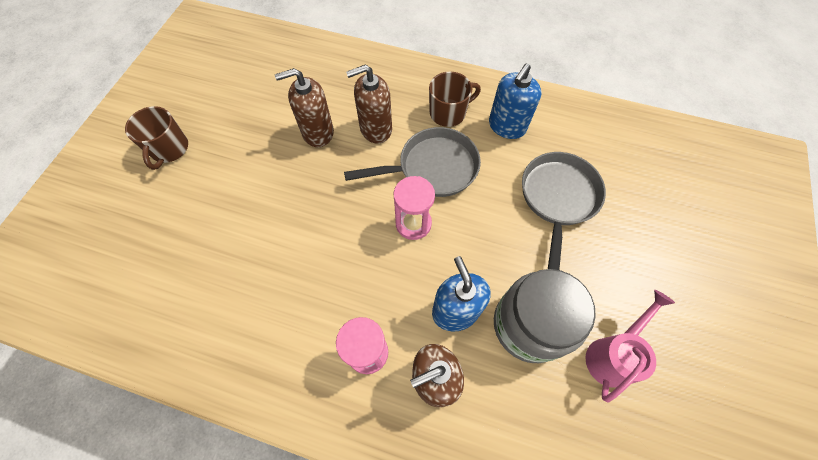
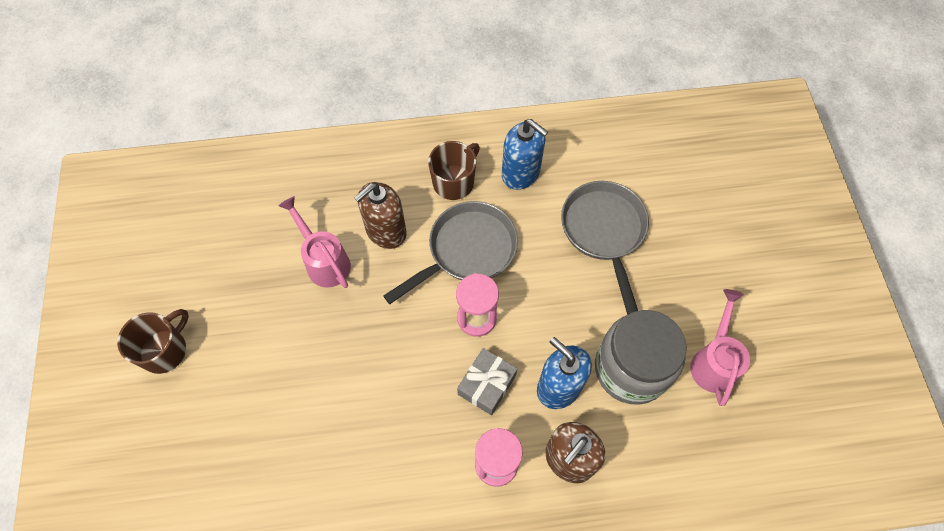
camera: 25 degrees left, 0 degrees up
(169, 149) = (165, 350): brown mug -> brown mug turned 120 degrees counterclockwise
(317, 132) = (324, 261): brown soap dispenser -> pink watering can
(394, 281) = (487, 384): none -> grey gift
(507, 126) = (521, 173): blue soap dispenser -> blue soap dispenser turned 60 degrees counterclockwise

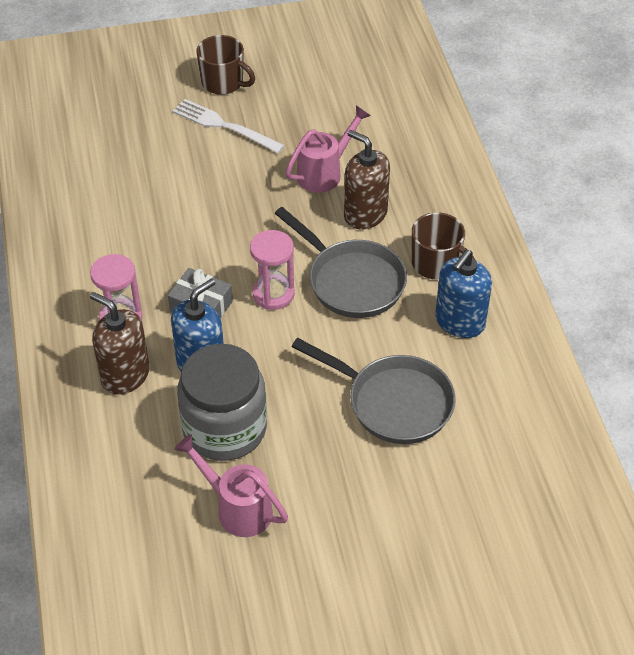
camera: 85 degrees right, 15 degrees down
(234, 353) = (223, 125): none -> white fork
(604, 231) = (394, 402): grey pan -> grey pan turned 45 degrees clockwise
(713, 361) = (237, 508): pink watering can -> pink watering can turned 150 degrees counterclockwise

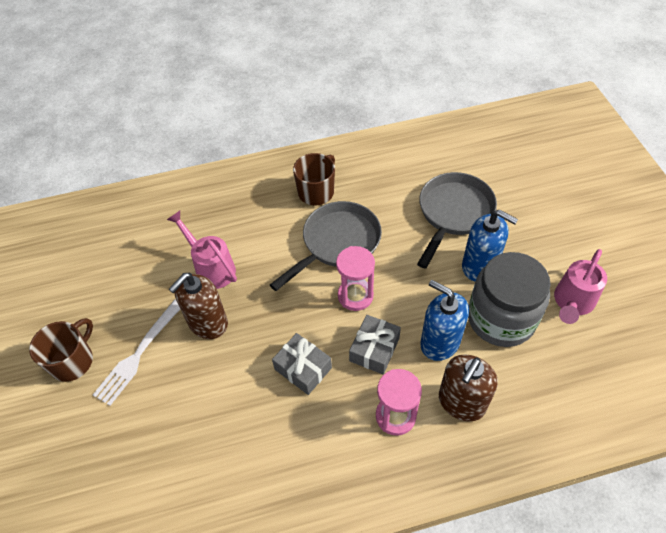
camera: 90 degrees left, 5 degrees up
(188, 247) = (303, 368): none -> grey gift
(365, 214) = (263, 237): brown soap dispenser -> brown soap dispenser (208, 323)
(459, 322) = (373, 178): blue soap dispenser -> blue soap dispenser (479, 266)

